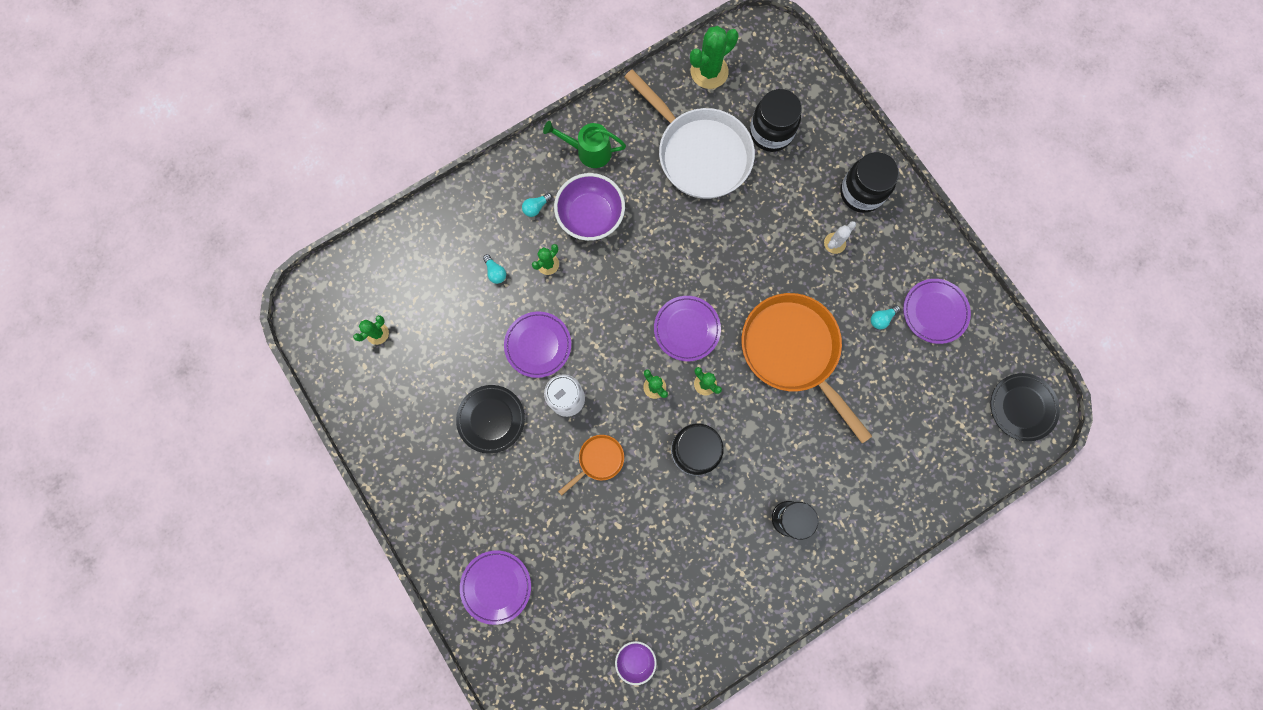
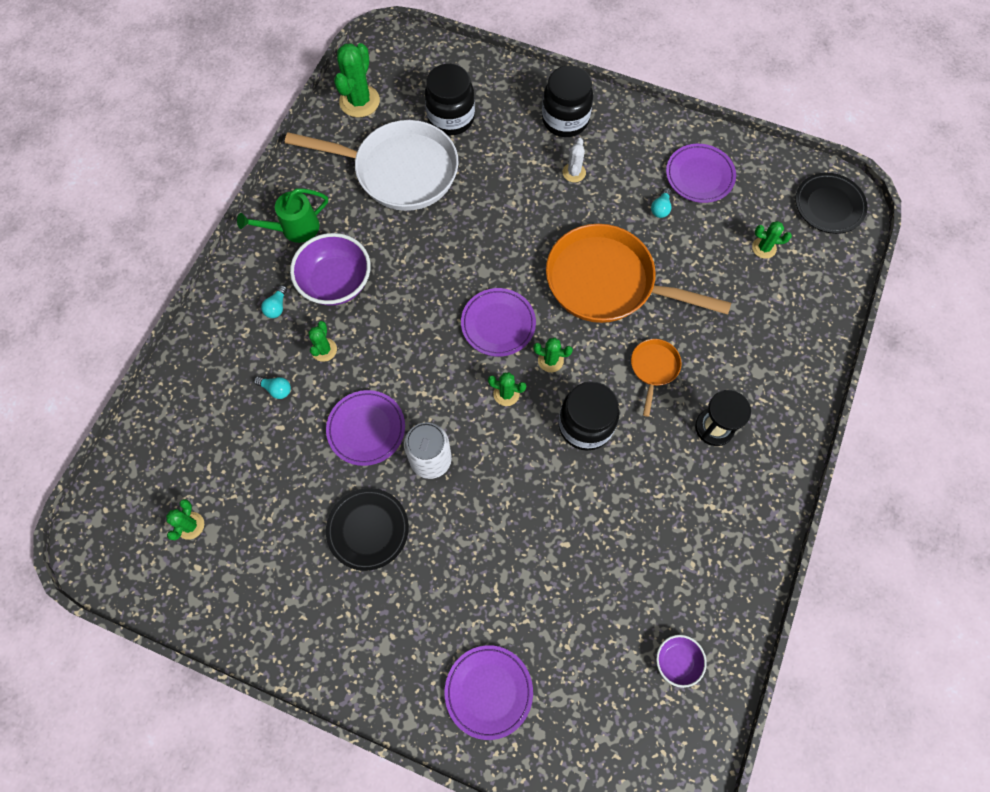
camera: 35 degrees left, 10 degrees down
(598, 460) = (502, 496): orange pan -> orange pan (653, 368)
(939, 406) = (764, 248): none -> green cactus

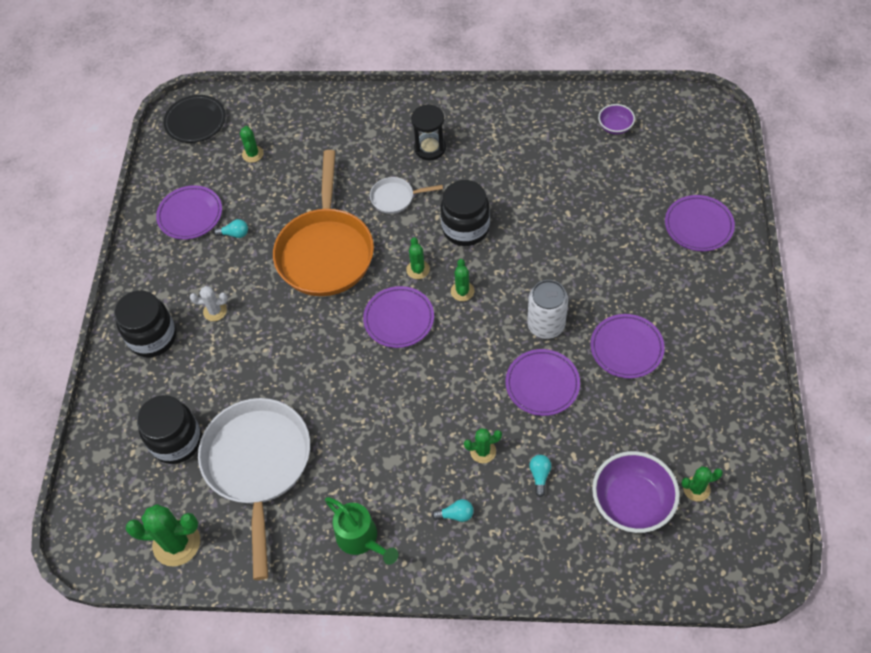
camera: 105 degrees left, 10 degrees down
(336, 282) = (408, 471): purple bowl -> purple bowl (632, 502)
(368, 529) = (626, 348): black plate -> purple plate
(653, 368) = (395, 198): orange pan -> white pan

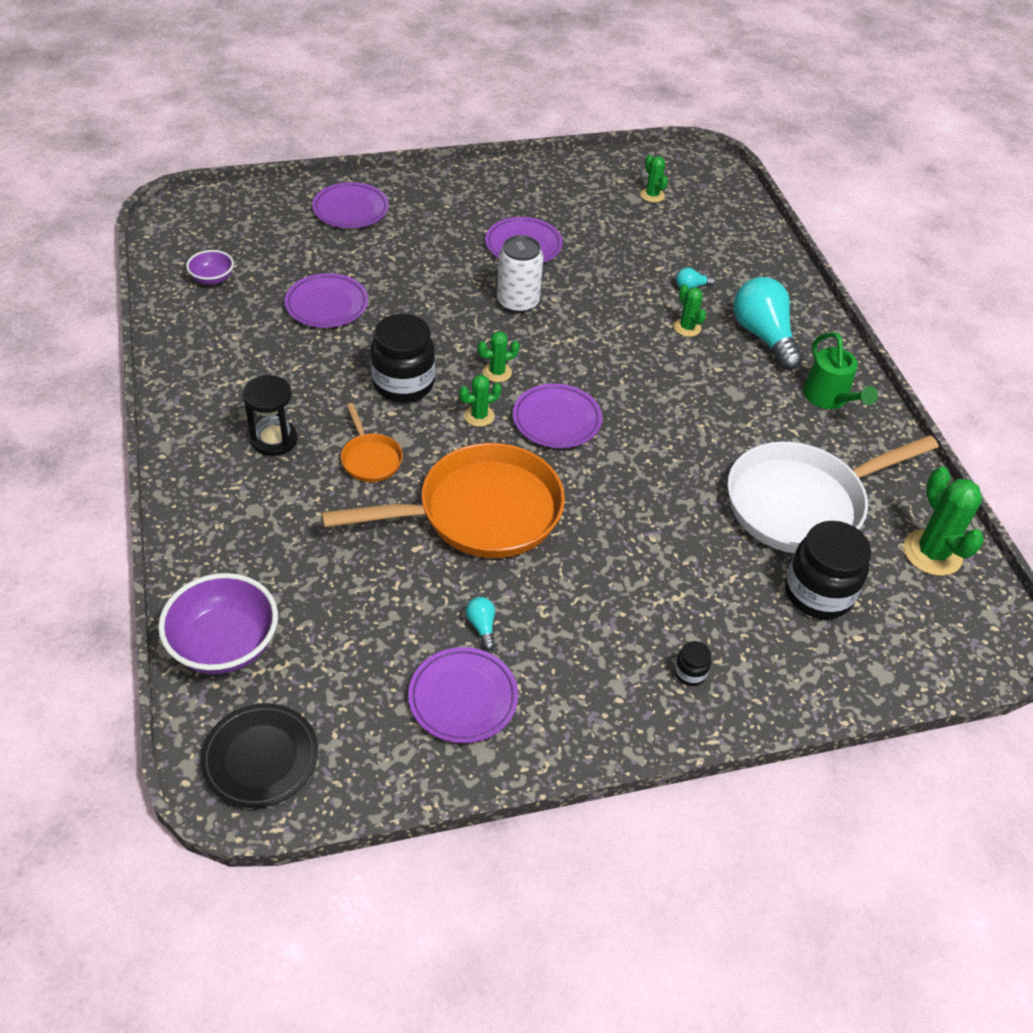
camera: 115 degrees left, 10 degrees down
(153, 337) = (690, 673): black jar -> black jar, size x0.44
(215, 311) = (619, 611): white cactus -> none
(252, 154) = (321, 648): green cactus -> none
(361, 539) = (829, 399): green watering can -> green watering can turned 135 degrees clockwise
(395, 198) = (370, 459): white pan -> orange pan
(456, 515) = (763, 336): turquoise light bulb -> turquoise light bulb, size x2.38
(542, 384) = (591, 296): purple plate -> purple plate (327, 305)
(632, 502) = (686, 229): purple bowl -> purple bowl (224, 645)

